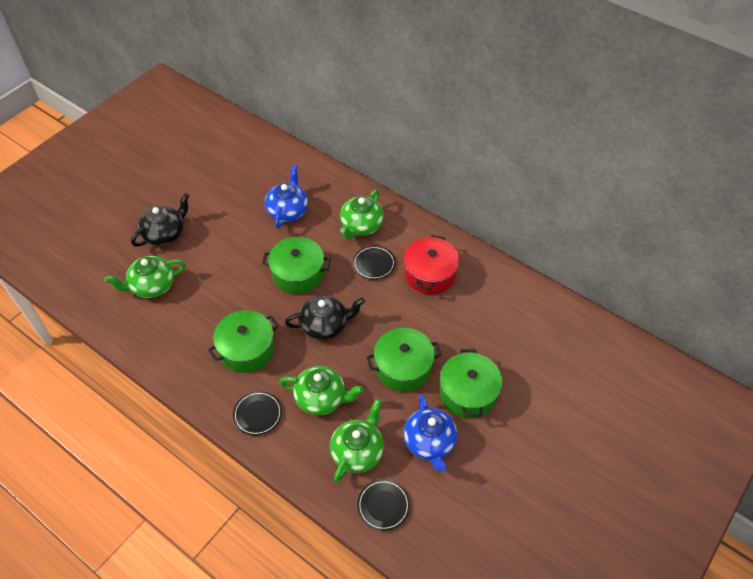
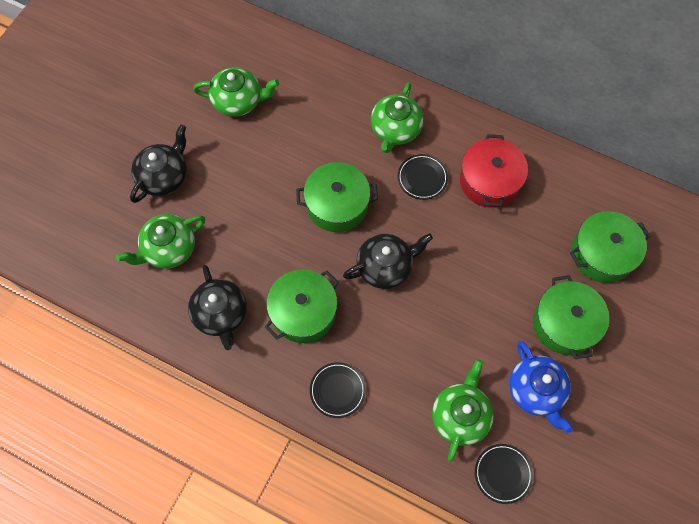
camera: 10 degrees left, 15 degrees up
(178, 341) = (221, 314): none -> black teapot
(288, 210) = (303, 122): blue teapot -> none
(321, 398) = (404, 358): green teapot -> green teapot (238, 101)
(403, 367) = (486, 304): green pot -> green pot (602, 254)

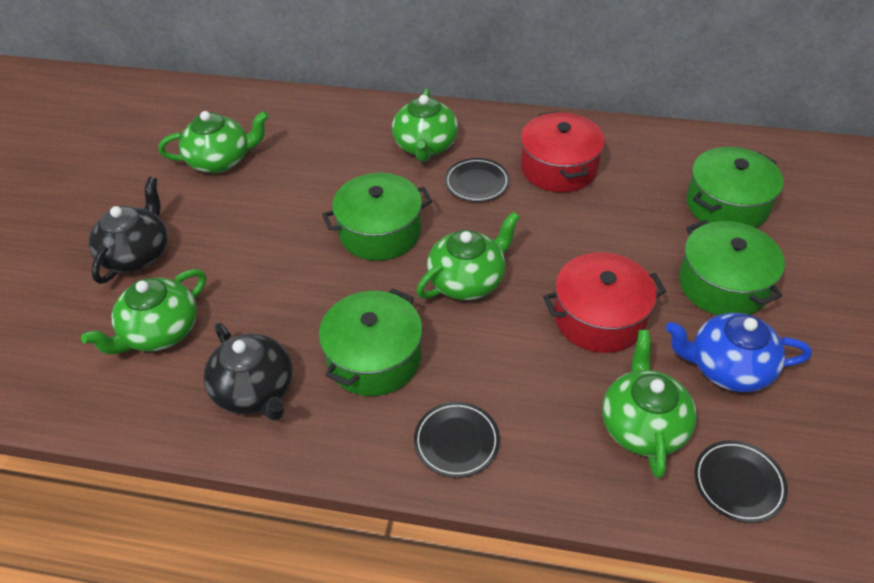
camera: 15 degrees left, 20 degrees down
(385, 267) = (467, 280): black teapot -> green teapot
(465, 325) = (599, 318): none -> red pot
(536, 391) = (728, 368): blue teapot -> blue teapot turned 135 degrees clockwise

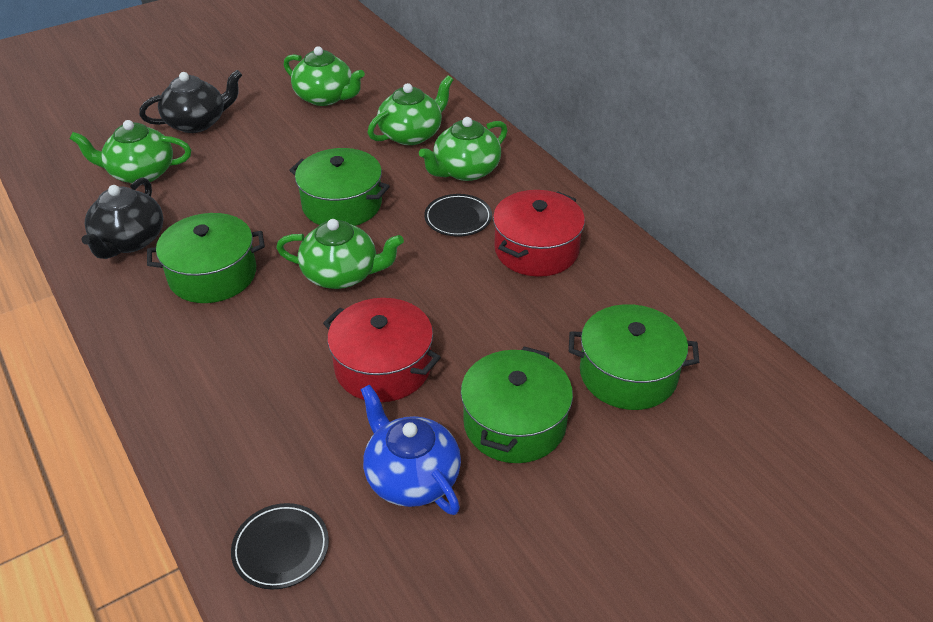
camera: 45 degrees right, 5 degrees down
(456, 441) = (173, 359): black plate -> none
(643, 425) = (288, 454): green teapot -> green teapot (411, 134)

